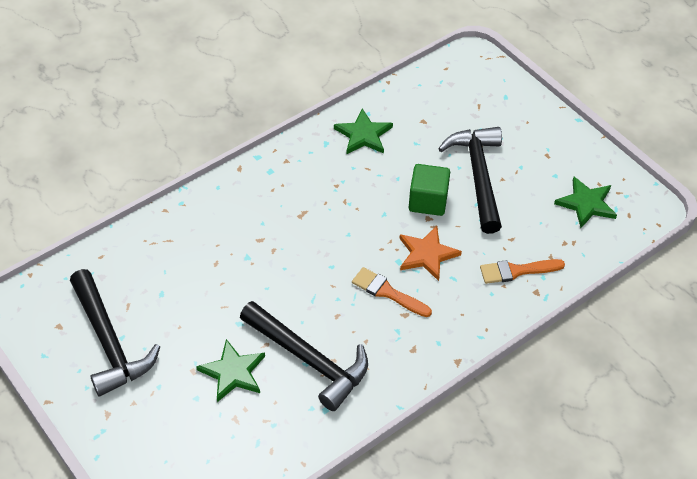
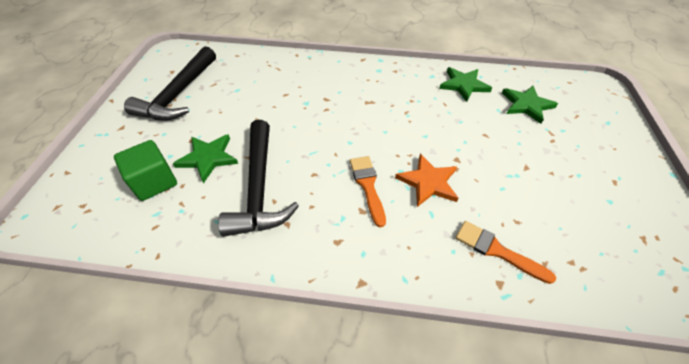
camera: 45 degrees right, 0 degrees up
(428, 201) = (469, 149): green cube -> green cube (154, 182)
(478, 176) = (531, 158): black hammer -> none
(586, 204) = (627, 245): green star -> green star (526, 105)

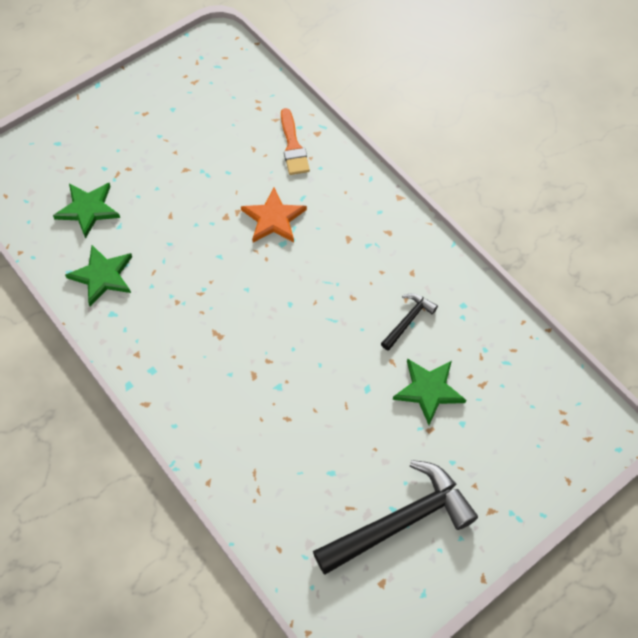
camera: 135 degrees left, 10 degrees up
(154, 182) = (492, 399): green cube -> none
(259, 188) = (408, 320): black hammer -> black hammer, size x0.48
(367, 186) = (322, 253): orange brush -> none

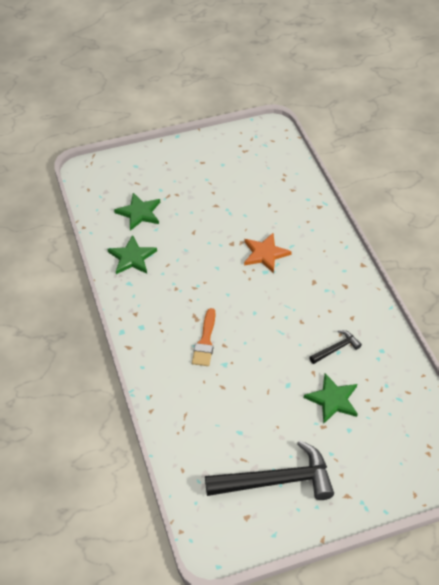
camera: 20 degrees right, 10 degrees down
(293, 146) = (298, 210): orange brush -> orange brush (205, 341)

